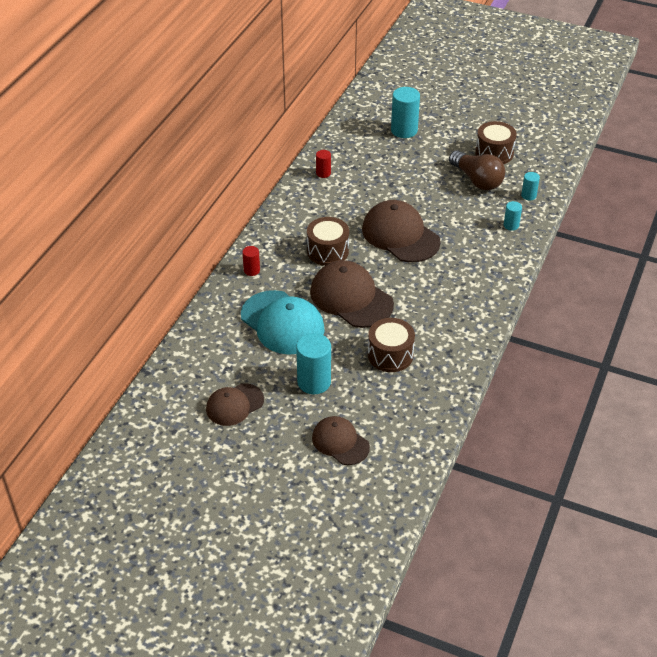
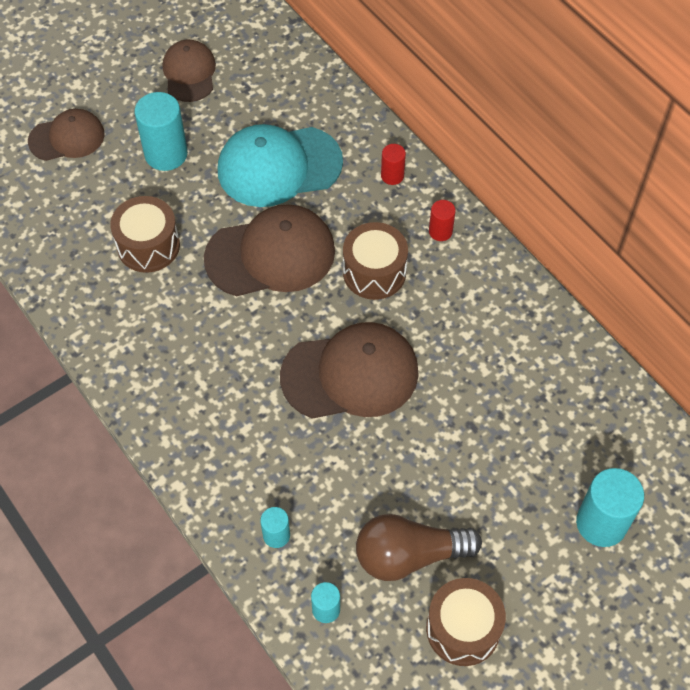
camera: 120 degrees right, 15 degrees up
(323, 173) = (549, 349): red cylinder -> red cylinder (440, 231)

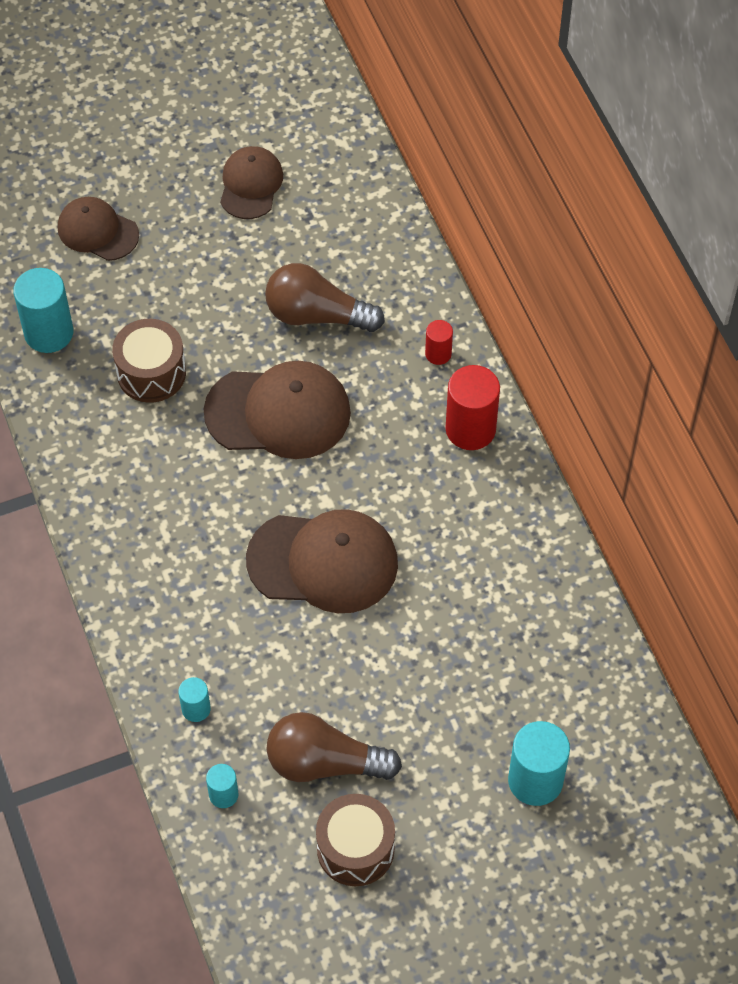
camera: 15 degrees right, 0 degrees up
(67, 138) = (97, 231): brown cap -> brown cap turned 150 degrees counterclockwise
(166, 154) = (199, 273): turquoise cylinder -> turquoise cylinder (49, 333)
(279, 166) = (317, 315): turquoise cap -> brown light bulb
(374, 272) = (384, 458): brown drum -> none
(440, 231) = (470, 429): red cylinder -> red cylinder, size x1.88

